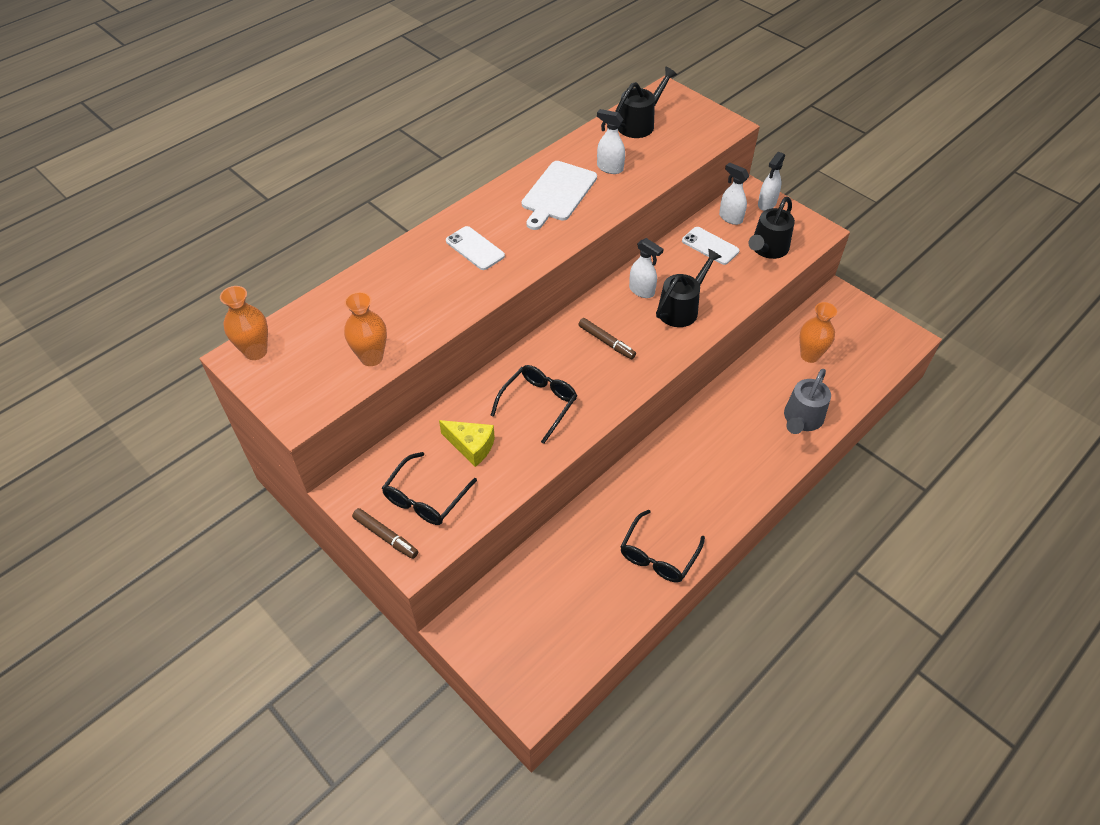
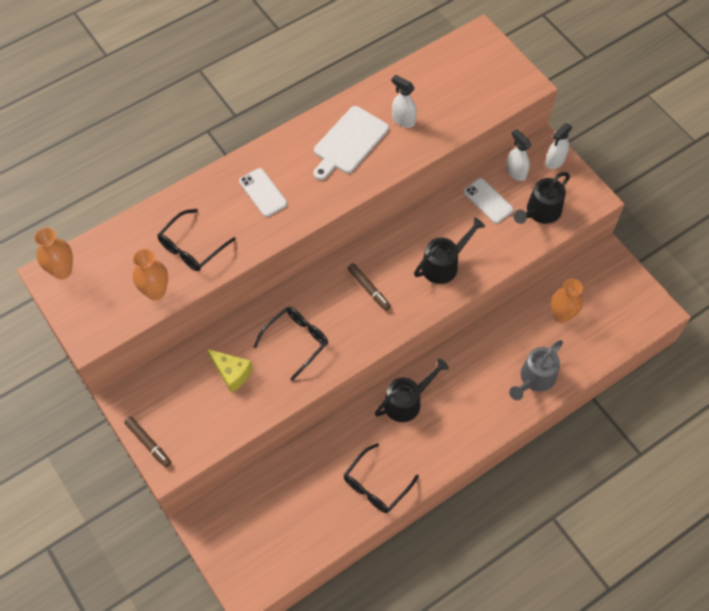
camera: 10 degrees right, 10 degrees up
(425, 498) = (186, 414): black glasses -> black glasses (192, 247)
(639, 123) = (444, 71): black watering can -> black watering can (407, 401)
(642, 291) = (413, 240): white spray bottle -> none

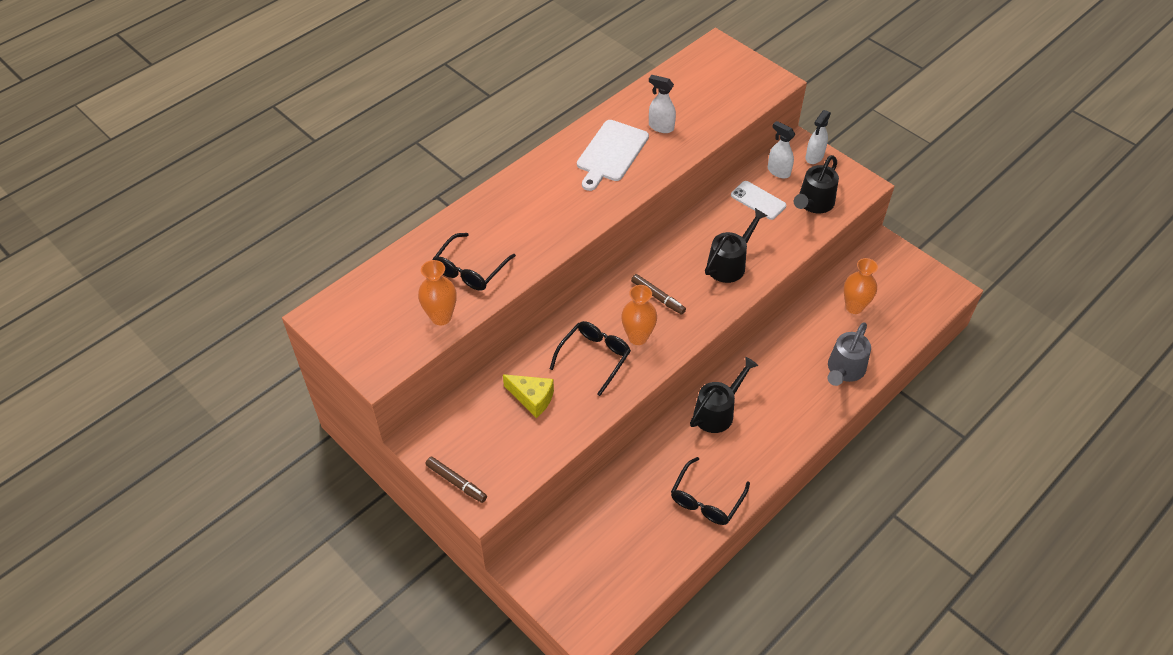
camera: 10 degrees left, 10 degrees down
(62, 271) = (333, 311): orange vase -> orange vase (638, 337)
(263, 192) = (533, 209): white phone -> none

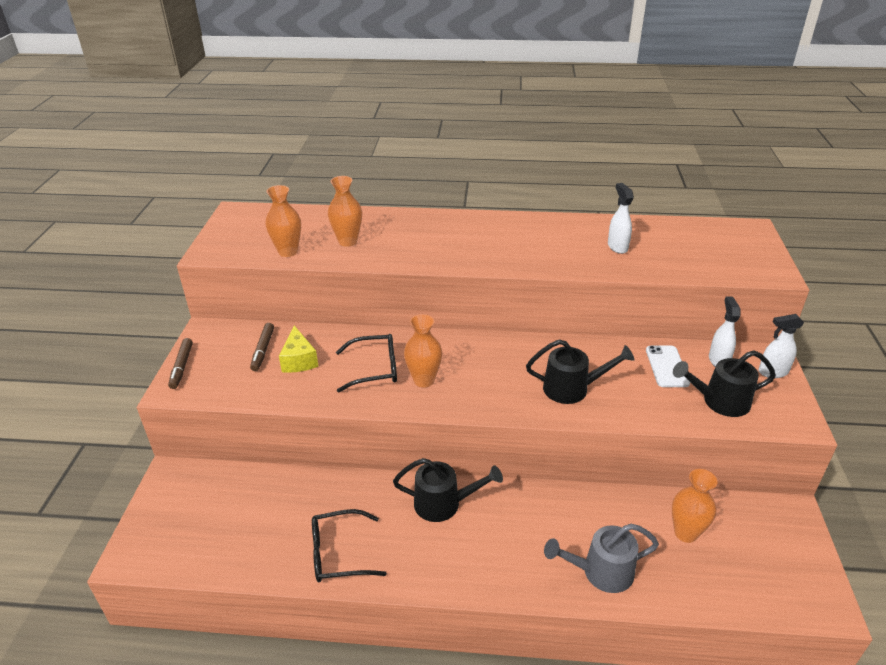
camera: 50 degrees right, 15 degrees down
(470, 270) = (348, 241): black glasses -> orange vase
(611, 153) = (551, 240): white cutting board -> none
(658, 297) = (479, 368): brown marker -> brown marker (263, 350)

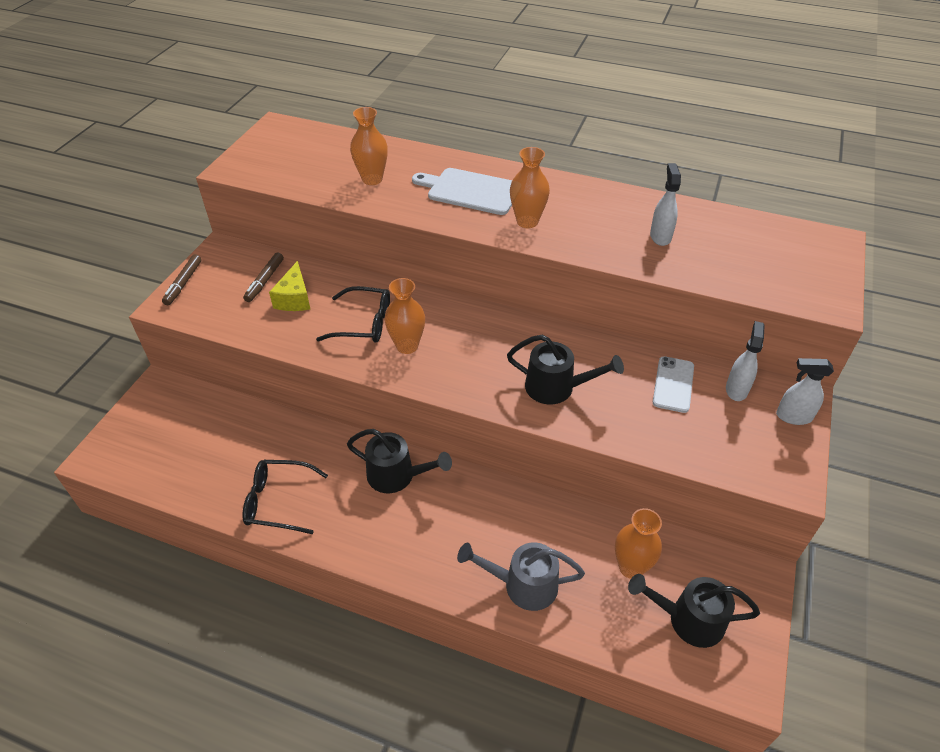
camera: 15 degrees right, 10 degrees up
(288, 252) = (307, 181): orange vase -> orange vase (527, 221)
(440, 237) = (470, 191): none -> white cutting board
(719, 402) = (712, 438): black watering can -> black watering can (687, 619)

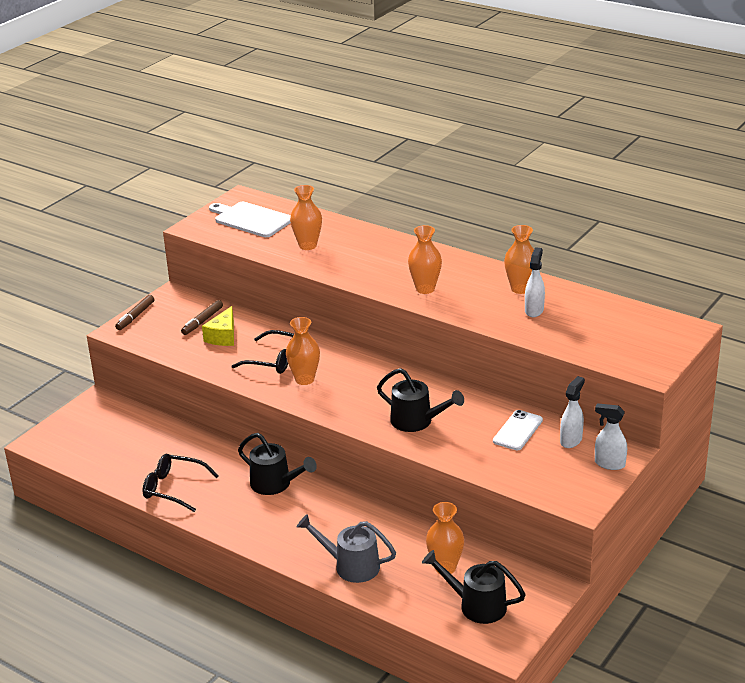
camera: 15 degrees right, 15 degrees down
(470, 191) = (387, 262): white cutting board -> white cutting board (251, 219)
(631, 210) = (520, 289): none -> orange vase

